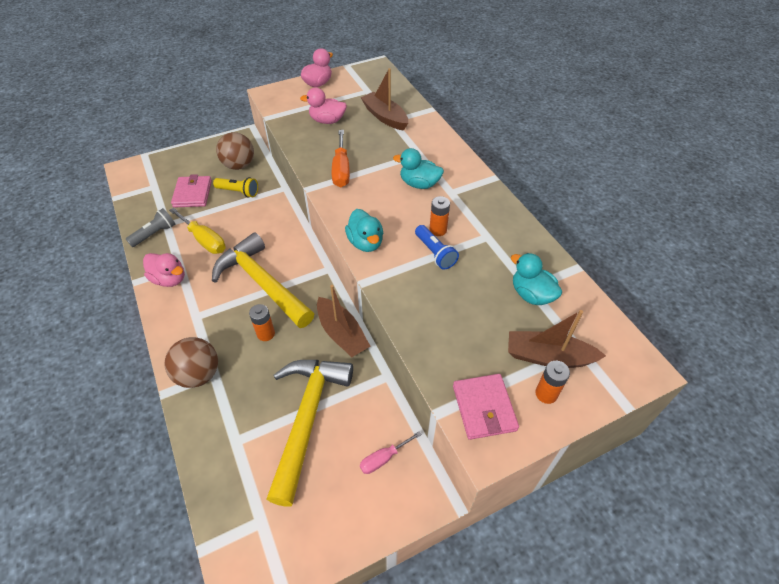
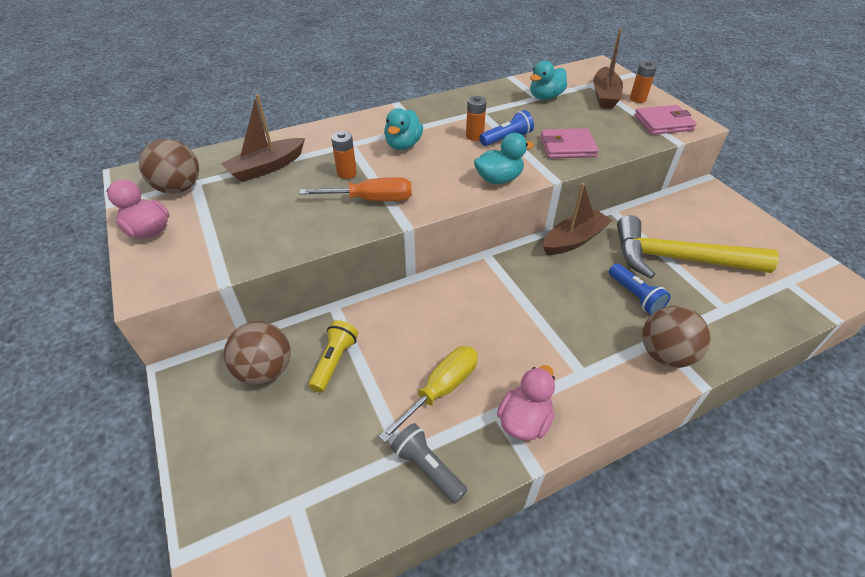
camera: 90 degrees left, 5 degrees down
(193, 194) = (328, 428): pink wallet -> pink wallet (567, 147)
(262, 283) = (516, 311): yellow hammer -> none
(264, 368) = (635, 296): none -> blue flashlight
(266, 334) = (590, 299): orange battery -> orange battery (347, 173)
(327, 121) = (257, 216): pink duck -> none
(361, 86) = (179, 188): none -> brown ball
(383, 458) = (691, 212): pink screwdriver -> none

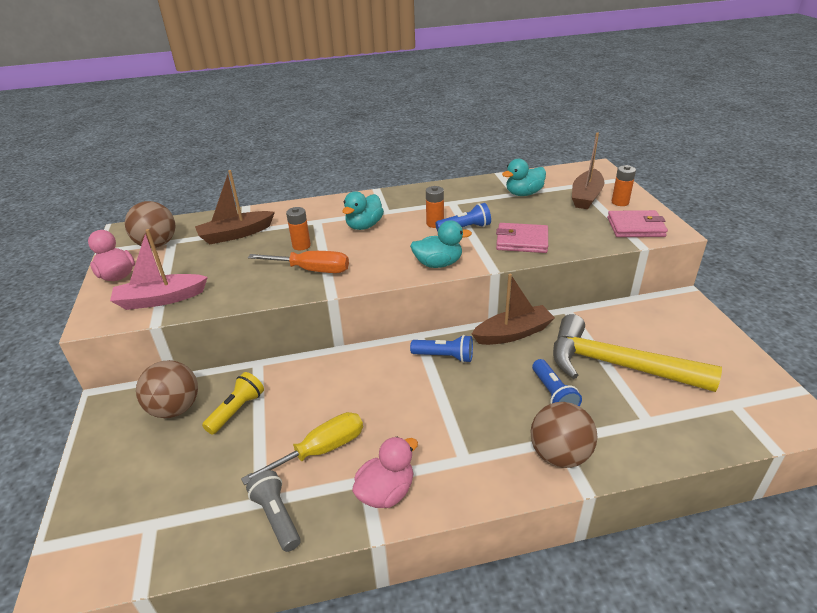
camera: 15 degrees right, 10 degrees down
(215, 253) = (160, 299): none -> pink boat
(520, 272) = (444, 356): none -> blue flashlight

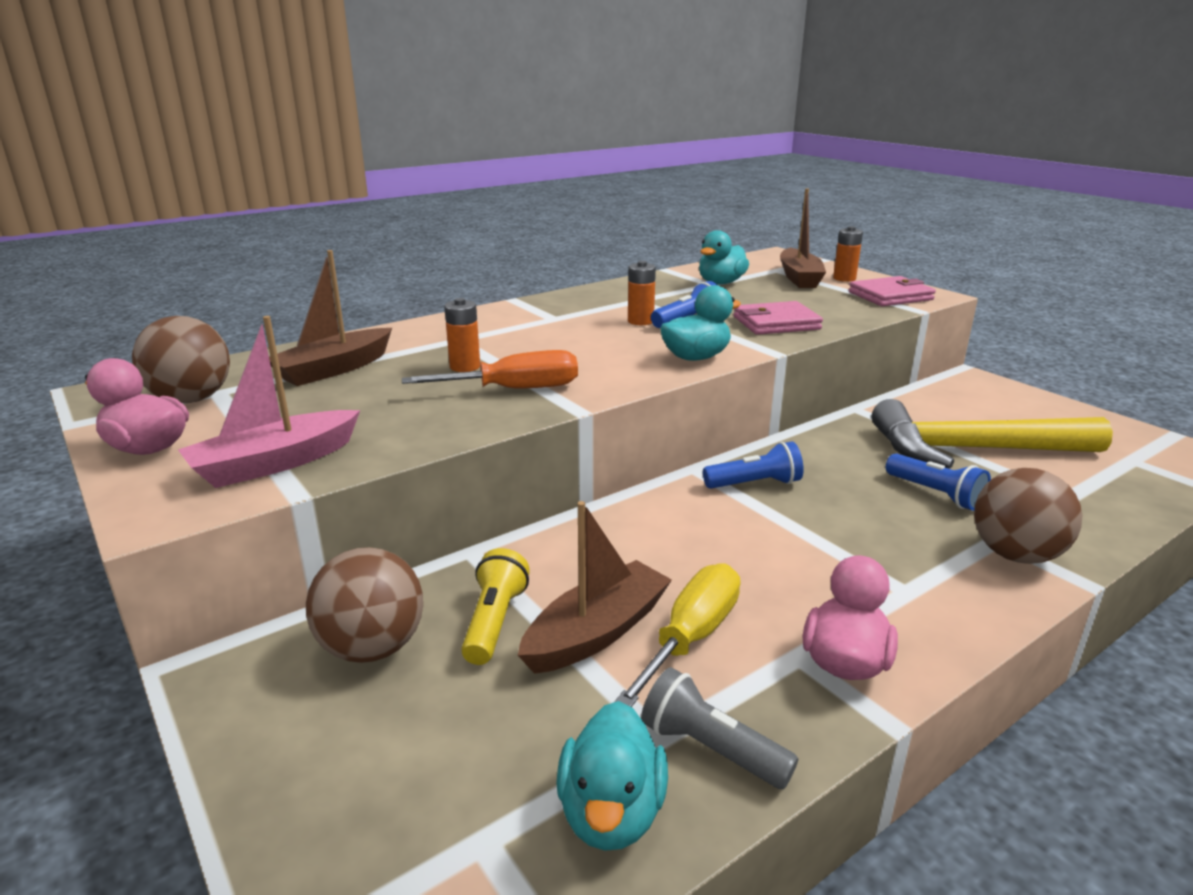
camera: 25 degrees left, 10 degrees down
(364, 226) = (540, 335): turquoise duck -> turquoise duck (611, 812)
(513, 333) = (816, 442): brown boat -> brown boat (597, 632)

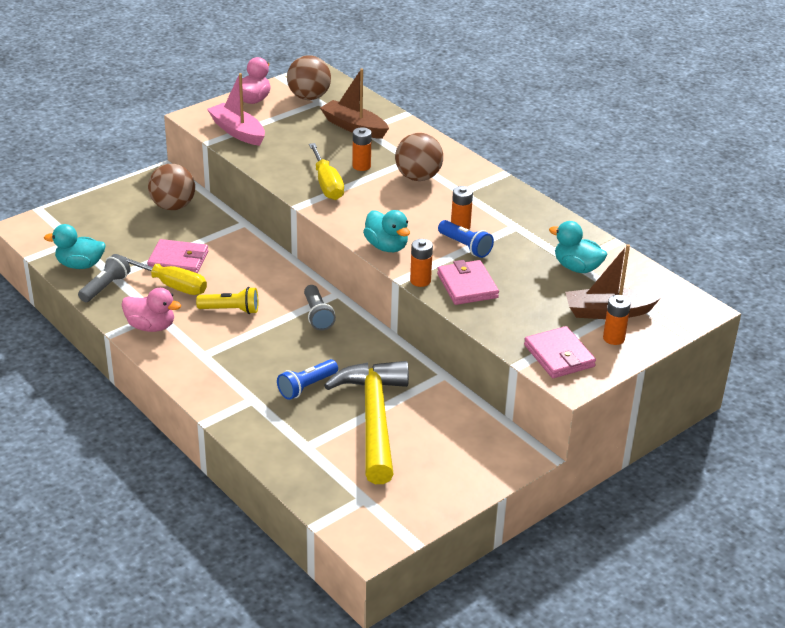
camera: 85 degrees right, 10 degrees up
(494, 622) = (188, 233): yellow flashlight -> yellow flashlight (231, 310)
(515, 389) = (327, 184): orange screwdriver -> yellow screwdriver
(597, 632) = (178, 260): brown boat -> pink wallet
(755, 484) = (317, 315): blue flashlight -> grey flashlight
(774, 343) = (420, 281): none -> orange battery
(1015, 555) = (235, 402): brown ball -> brown ball (418, 177)

